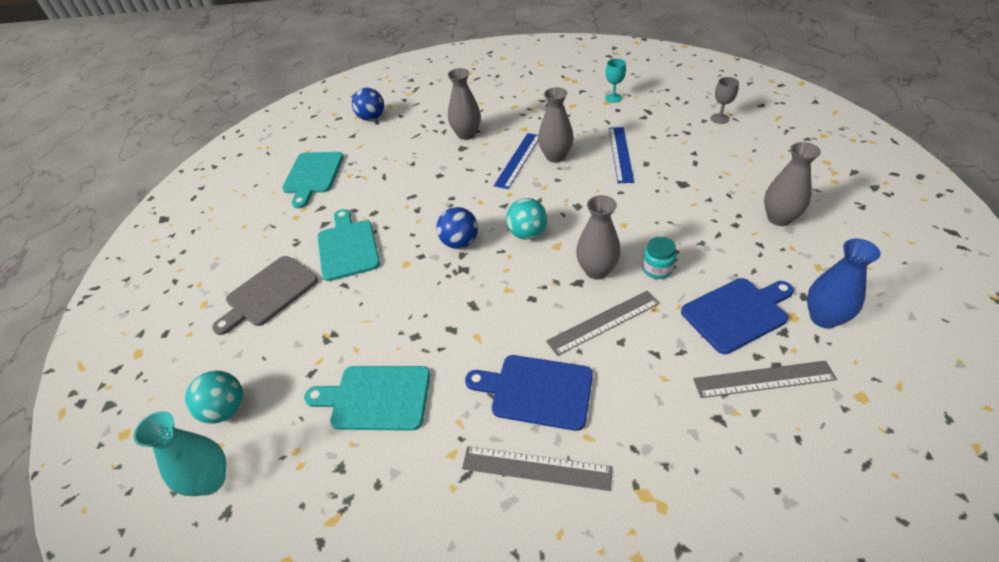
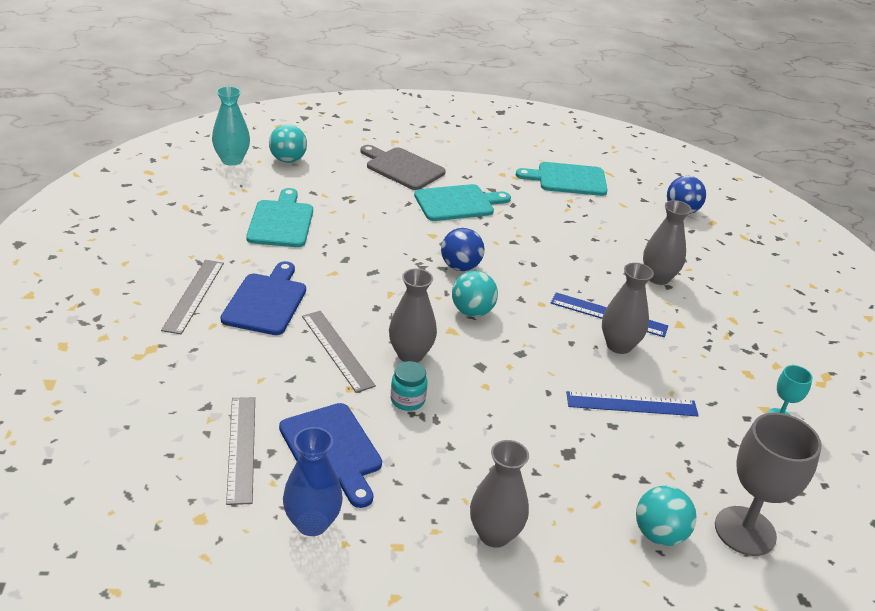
camera: 80 degrees right, 10 degrees down
(719, 119) = (745, 531): grey goblet -> grey goblet, size x2.00
(739, 149) = (659, 534): none -> turquoise ball

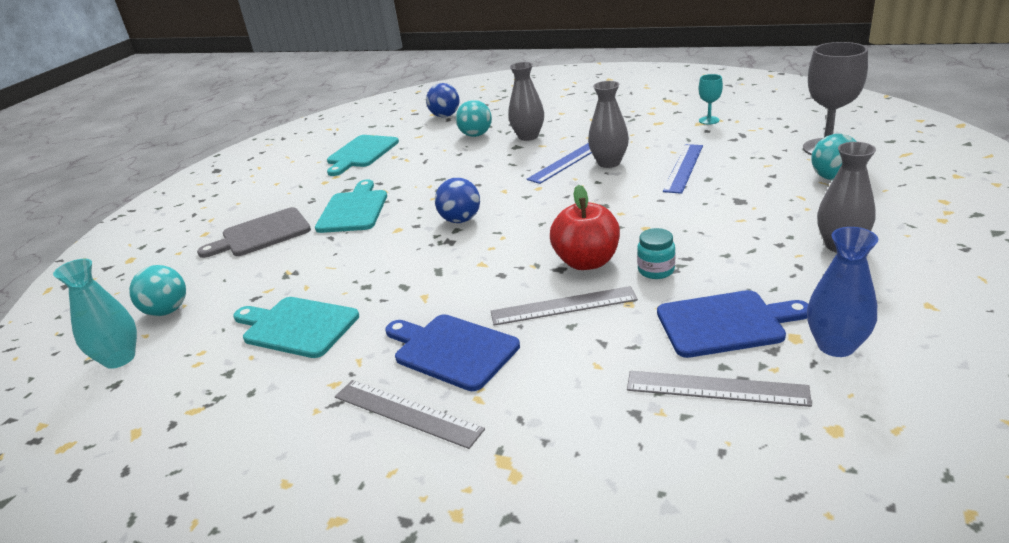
camera: 60 degrees left, 5 degrees down
(410, 354) = (586, 262): grey vase -> red apple
(472, 311) = (534, 222): turquoise ball -> turquoise ball (476, 135)

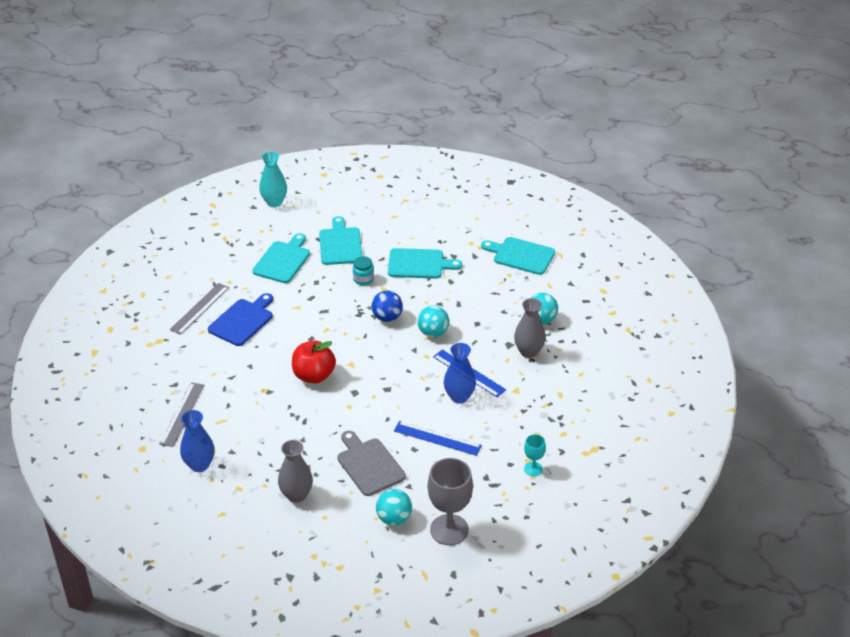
camera: 85 degrees right, 10 degrees up
(167, 311) = (314, 207): turquoise ball -> turquoise ball (433, 333)
(262, 234) = (396, 226): grey cutting board -> grey cutting board (369, 465)
(280, 275) = (340, 244): none -> turquoise cutting board
(445, 116) = (594, 298): blue ball -> none
(563, 306) = (269, 363): grey ruler -> none
(609, 163) = (459, 397): grey vase -> blue vase
(656, 270) = (294, 405): turquoise jar -> turquoise jar (363, 279)
(725, 323) = (232, 426): blue cutting board -> none

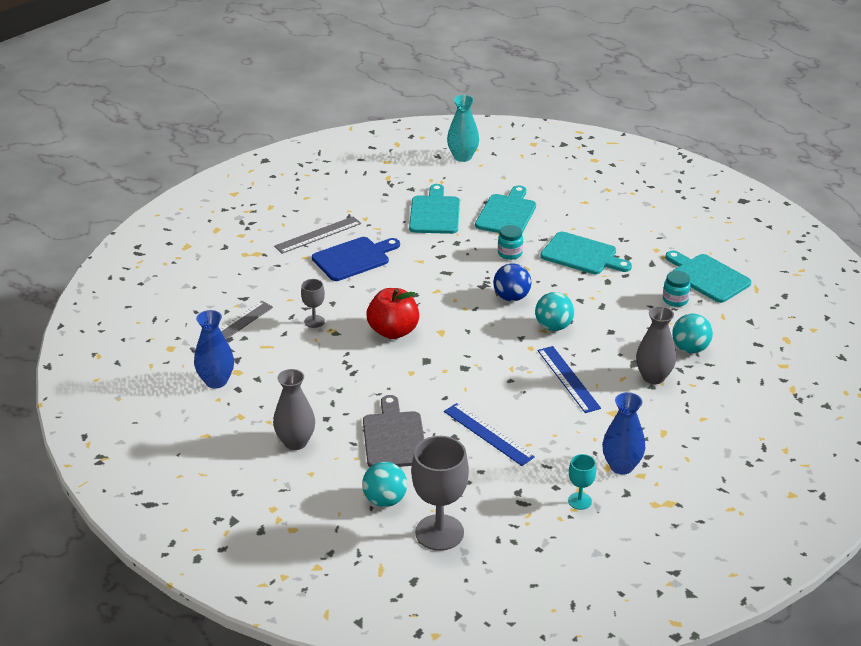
camera: 25 degrees right, 5 degrees down
(246, 387) = (314, 321): none -> grey goblet
(283, 260) = (434, 213): turquoise cutting board -> turquoise cutting board turned 45 degrees counterclockwise
(459, 397) = (541, 399): blue vase -> blue vase (621, 466)
(508, 282) = (675, 300): none -> turquoise jar

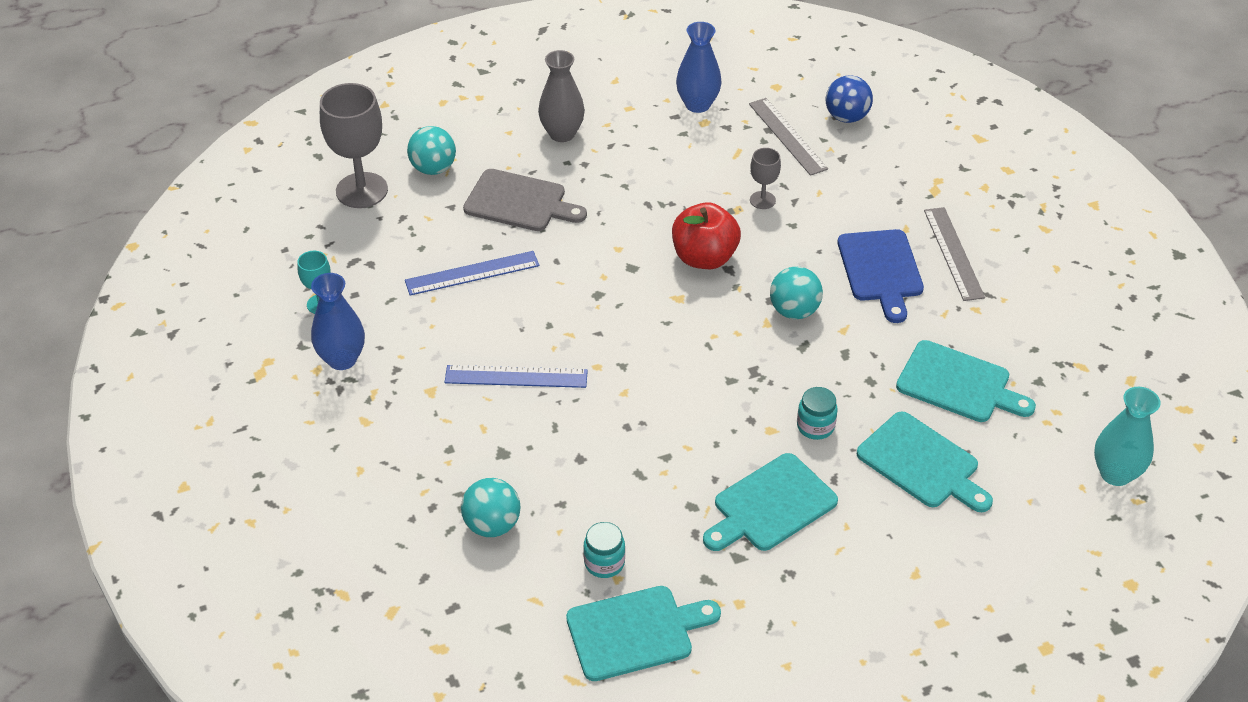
camera: 115 degrees right, 10 degrees up
(511, 297) = (711, 389): blue ball -> blue ball (846, 117)
(553, 327) = (625, 405): turquoise ball -> turquoise ball (794, 311)
(653, 377) = (464, 459): grey vase -> none

